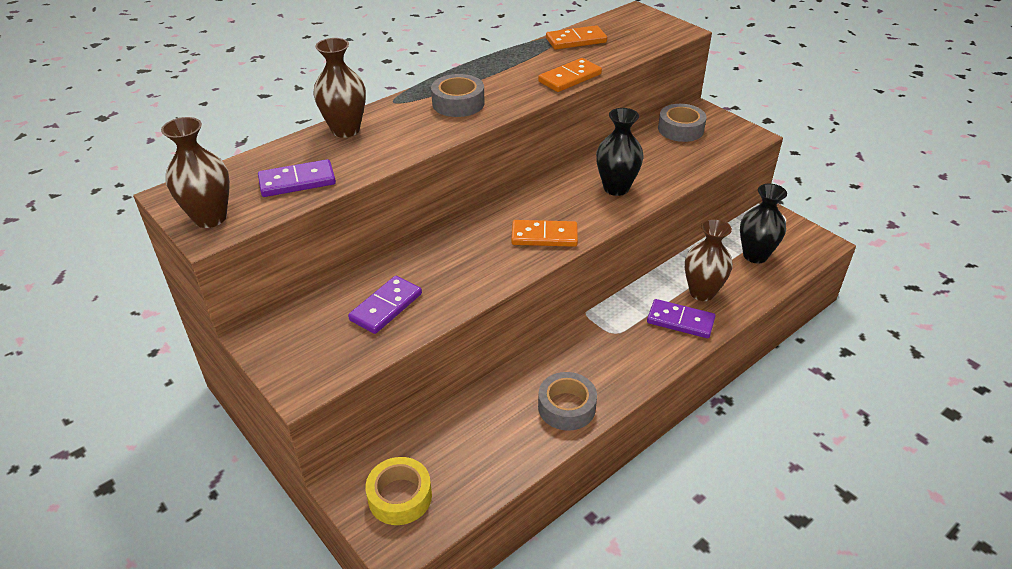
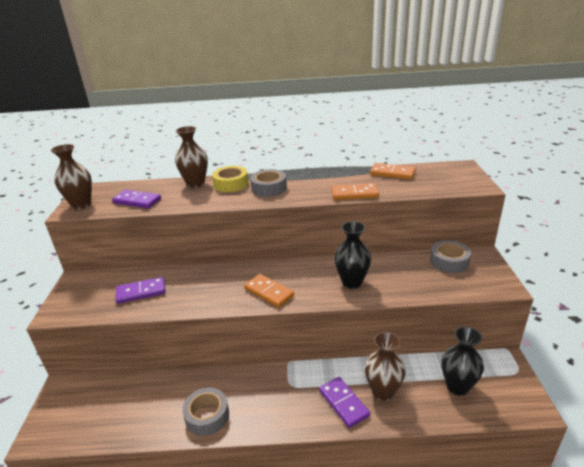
camera: 40 degrees right, 10 degrees down
(400, 496) = (72, 409): yellow tape -> yellow tape (231, 184)

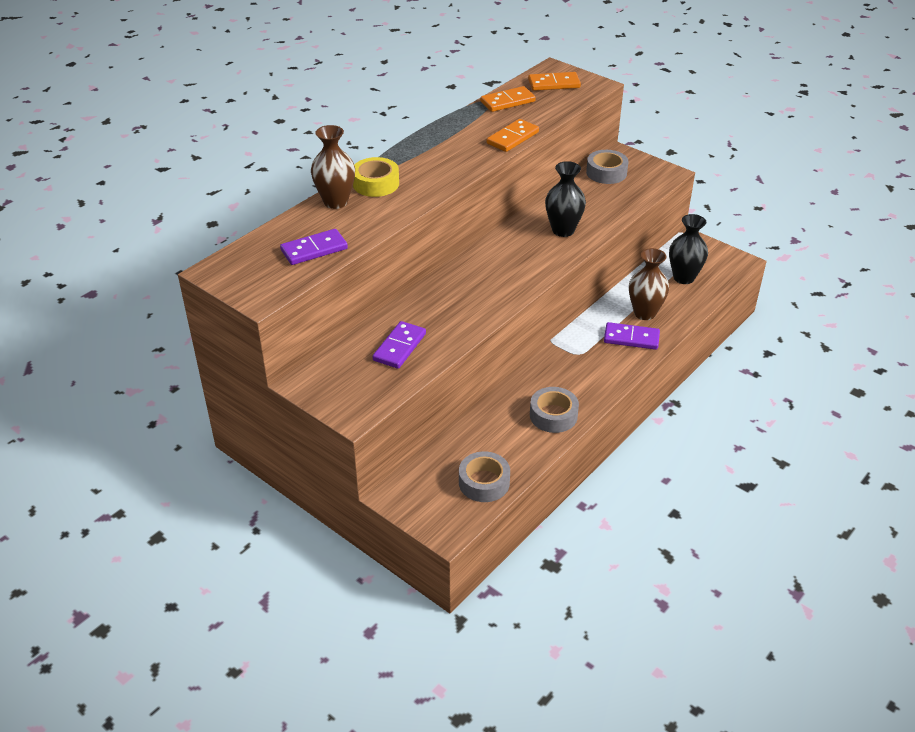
camera: 50 degrees left, 10 degrees up
(81, 204) = (255, 286): brown vase -> none
(269, 188) = (424, 169): grey tape -> grey tape (484, 482)
(269, 292) = (513, 277): orange domino -> orange domino (554, 84)

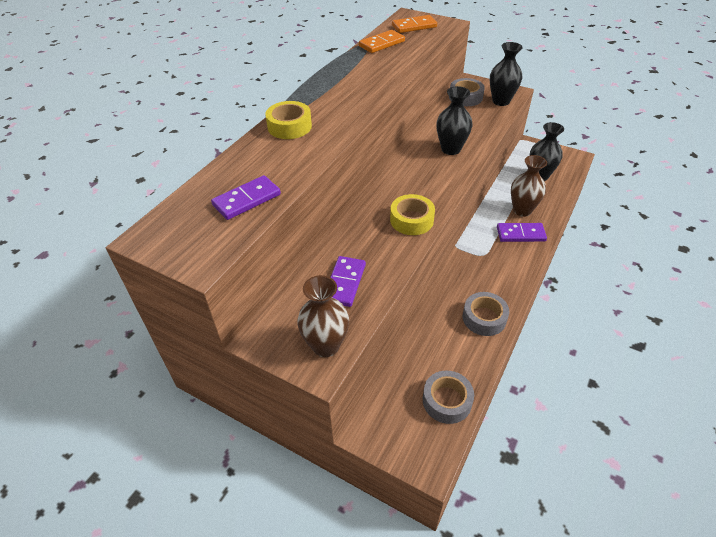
camera: 10 degrees left, 5 degrees up
(335, 202) = (256, 148): brown vase -> brown vase (325, 346)
(489, 298) = (411, 220): none -> yellow tape
(512, 138) = (398, 72): orange domino -> none
(647, 182) = (501, 101): none -> black vase

